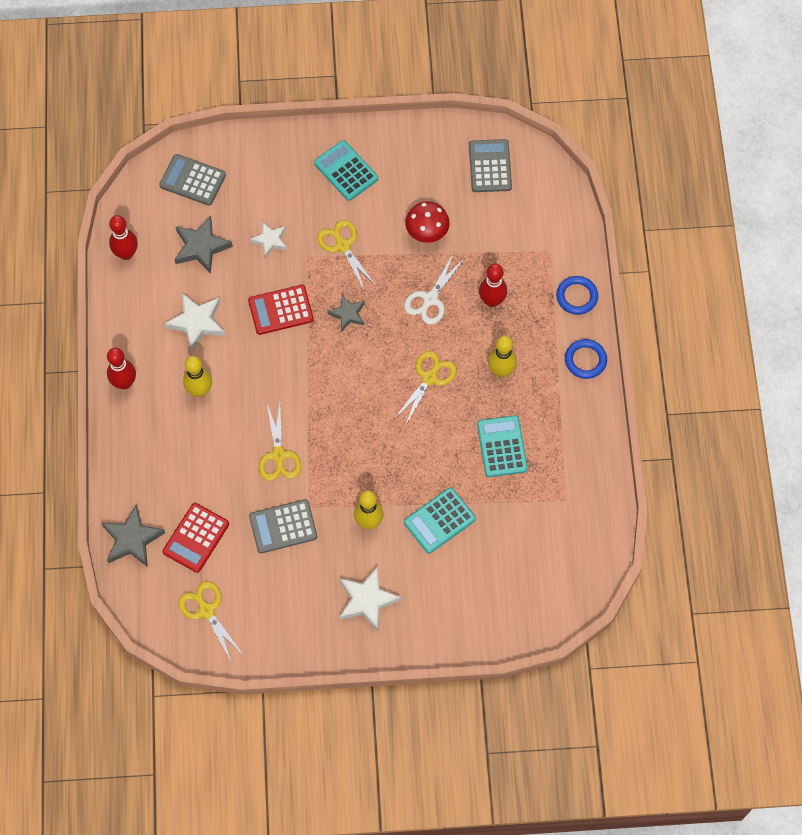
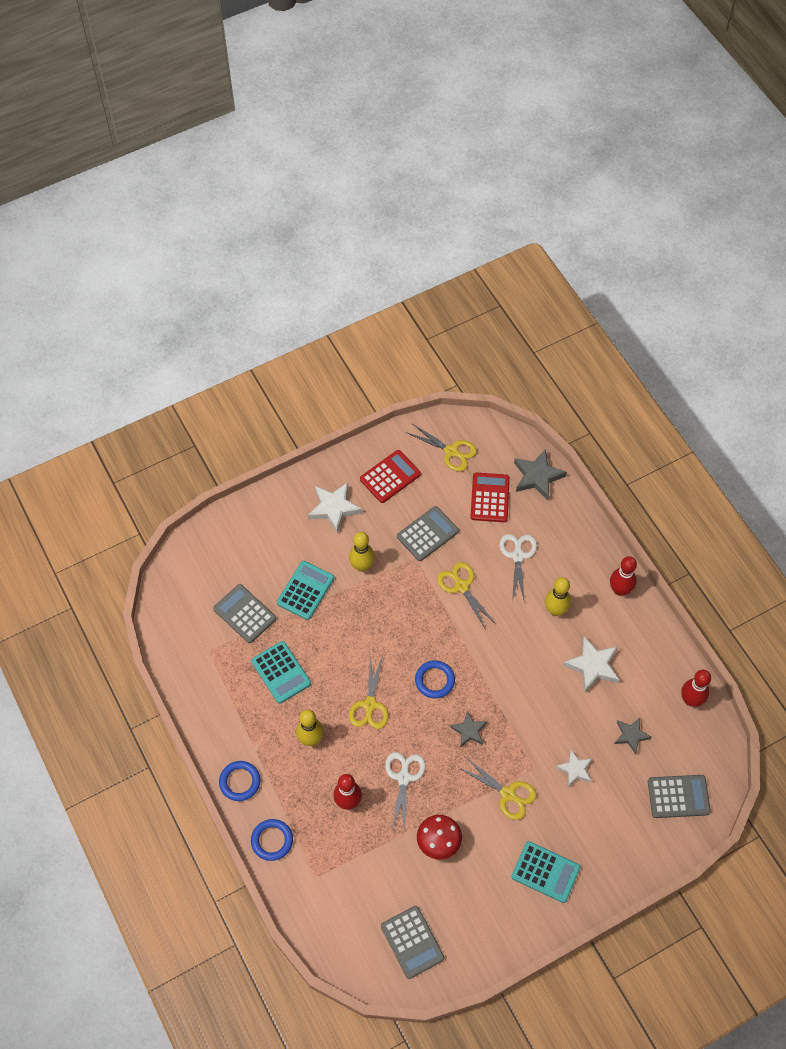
camera: 155 degrees right, 5 degrees down
(201, 247) = (631, 735): grey star -> grey star, size x0.63
(204, 462) = (518, 556): none -> white scissors
(280, 310) = (529, 708): red calculator -> red calculator (390, 477)
(355, 374) = (434, 680): none -> blue ring
(513, 523) = (244, 614): none -> grey calculator

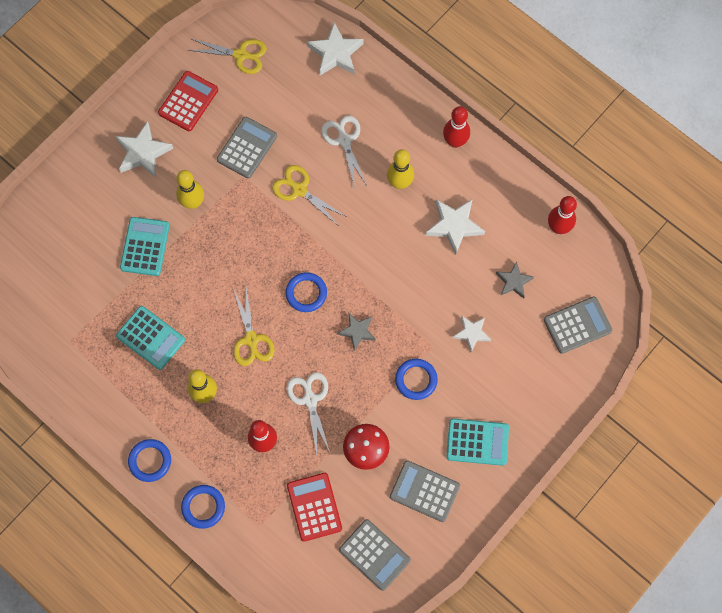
camera: 20 degrees left, 10 degrees up
(244, 614) = (92, 291): grey calculator -> grey calculator (424, 491)
(490, 498) = (296, 90): red calculator -> red calculator (314, 507)
(508, 794) = (416, 380): yellow scissors -> blue ring
(537, 476) = (335, 53): grey star -> white star

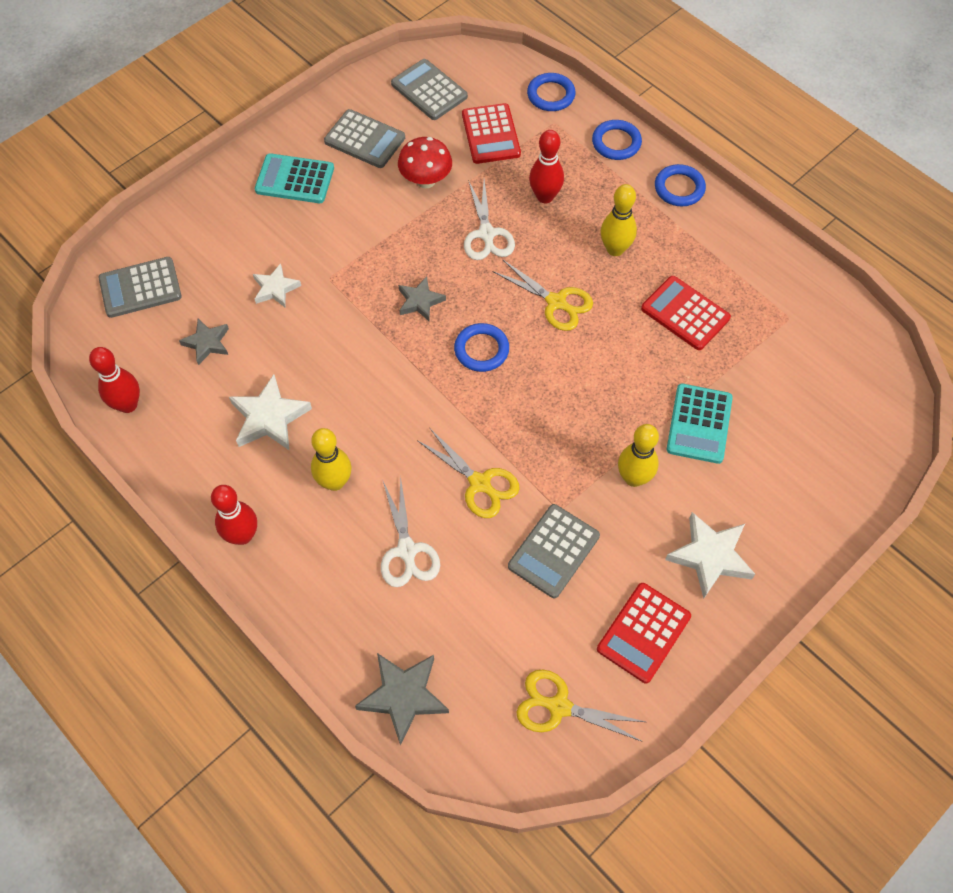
camera: 175 degrees left, 10 degrees down
(151, 338) = (685, 313): turquoise calculator -> red calculator
(251, 339) = (556, 302): yellow scissors -> yellow scissors turned 135 degrees clockwise
(335, 53) = (403, 696): white star -> grey star
(416, 380) = (355, 245): blue ring -> blue ring (551, 95)

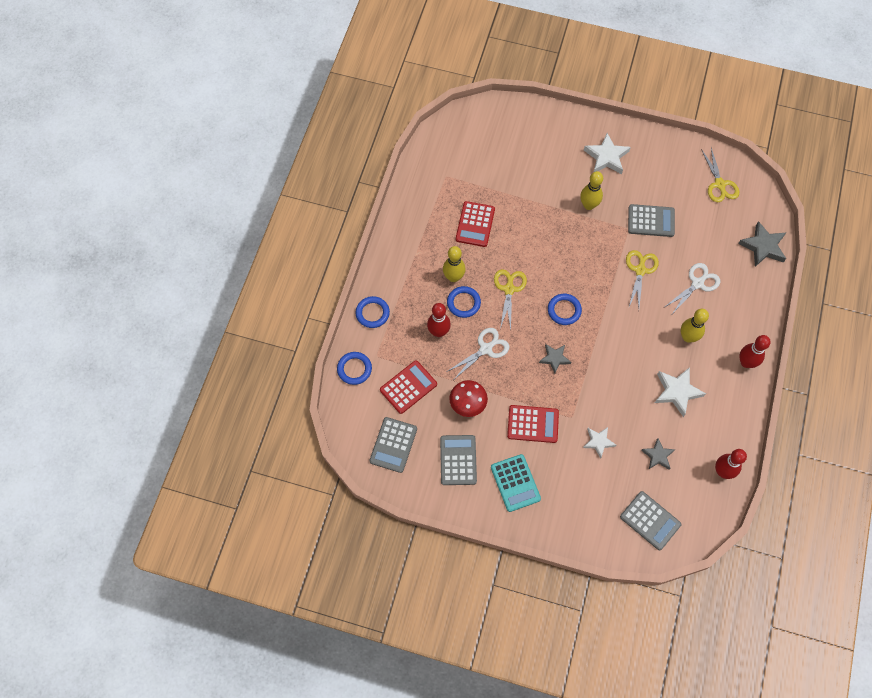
camera: 120 degrees left, 5 degrees up
(643, 632) = (662, 167): red calculator -> red calculator (533, 424)
(679, 188) = (388, 264): blue ring -> blue ring (463, 303)
(699, 424) = (538, 190): turquoise calculator -> none

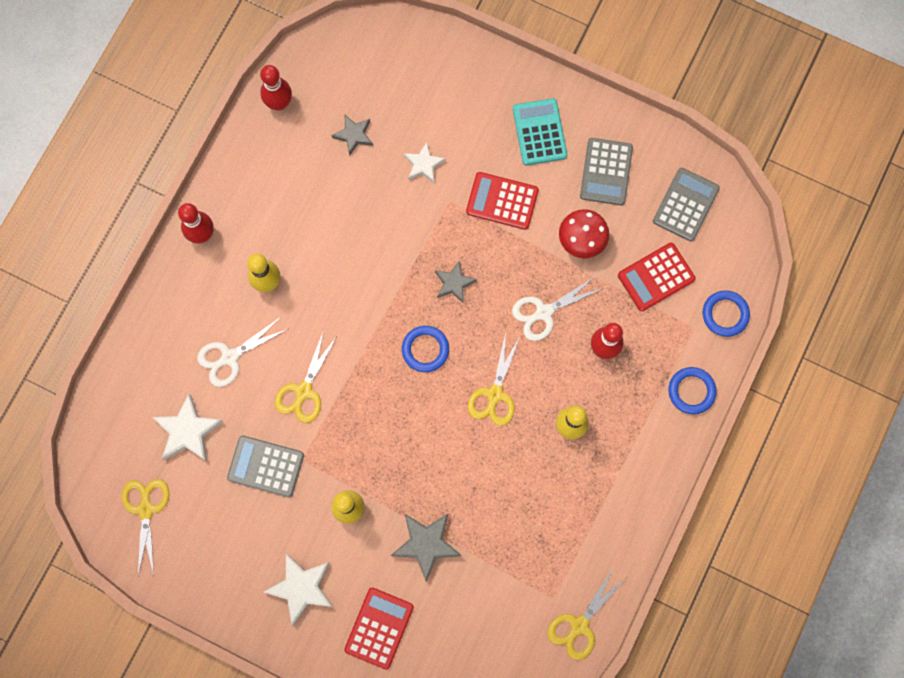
camera: 170 degrees left, 10 degrees up
(426, 164) = (579, 625): none -> yellow scissors
(463, 303) = (562, 384): blue ring -> none
(475, 224) = (524, 506): red calculator -> red calculator (379, 628)
(650, 520) = (385, 61): grey calculator -> none
(677, 392) = (305, 211): white star -> white star (188, 431)
(763, 246) = (119, 397): grey star -> grey star (426, 544)

